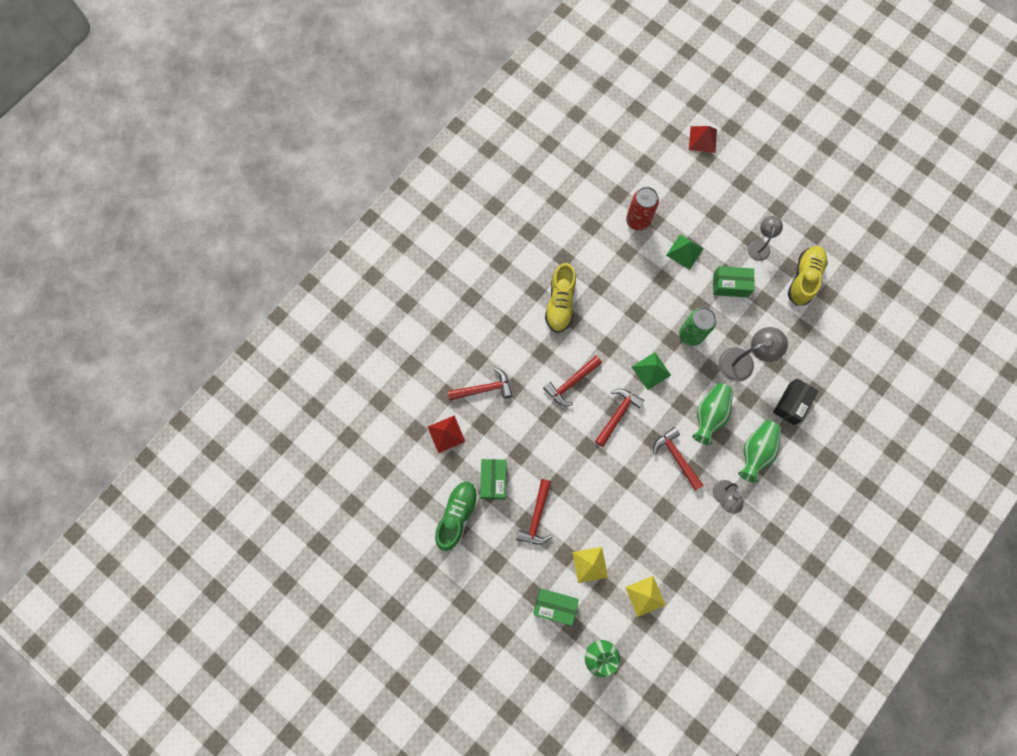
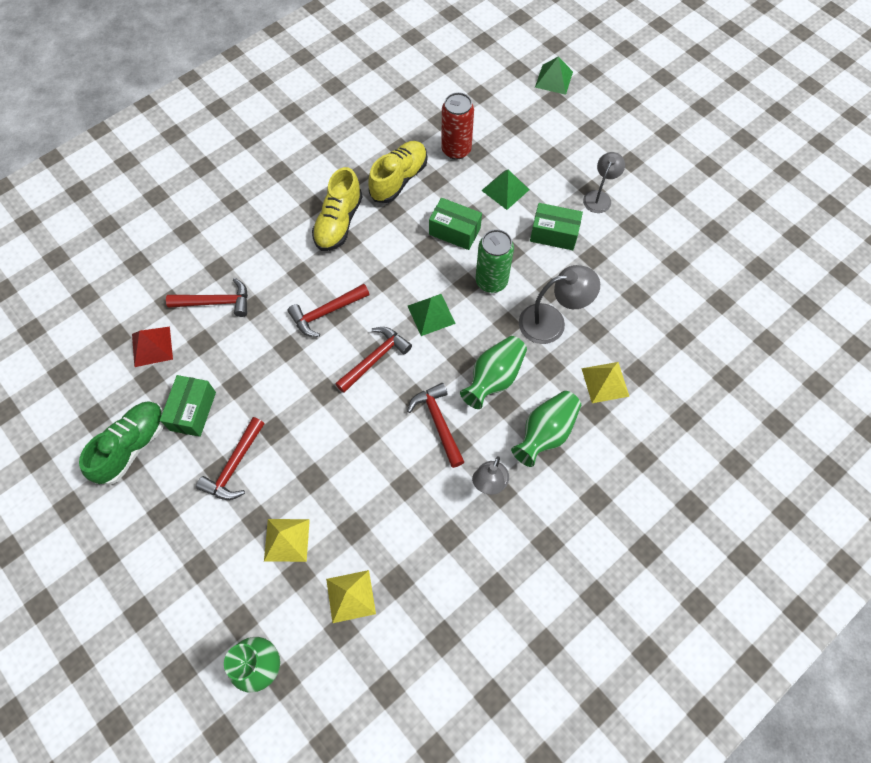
camera: 10 degrees right, 10 degrees down
(555, 605) = (223, 586): green box -> green box (454, 231)
(702, 139) = (554, 79): red pyramid -> green pyramid
(791, 404) = (605, 382): black box -> yellow pyramid
(804, 279) = (648, 240): yellow shoe -> yellow shoe (399, 179)

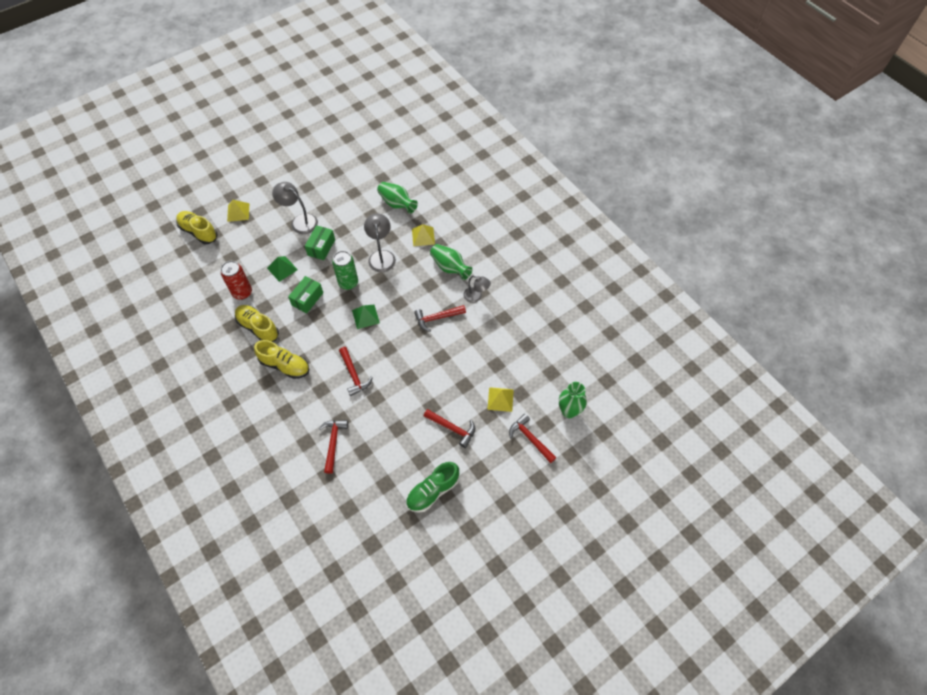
camera: 85 degrees left, 5 degrees down
(132, 446) = (433, 491): green shoe -> green shoe turned 75 degrees counterclockwise
(152, 346) = (361, 483): red pyramid -> none
(193, 411) = (412, 454): green box -> none
(350, 596) = (533, 367): yellow pyramid -> yellow pyramid (238, 212)
(375, 359) = (391, 348): red hammer -> red hammer (530, 439)
(494, 378) = (413, 288): green vase -> green vase (397, 204)
(554, 79) = (198, 232): green pyramid -> yellow shoe
(599, 197) = (300, 221): grey lamp -> grey lamp, size x1.52

